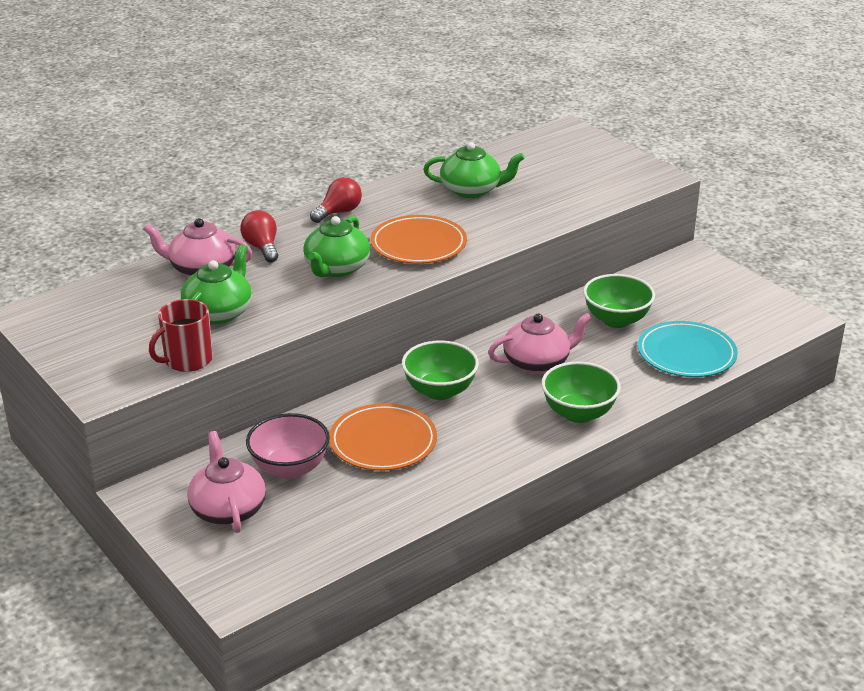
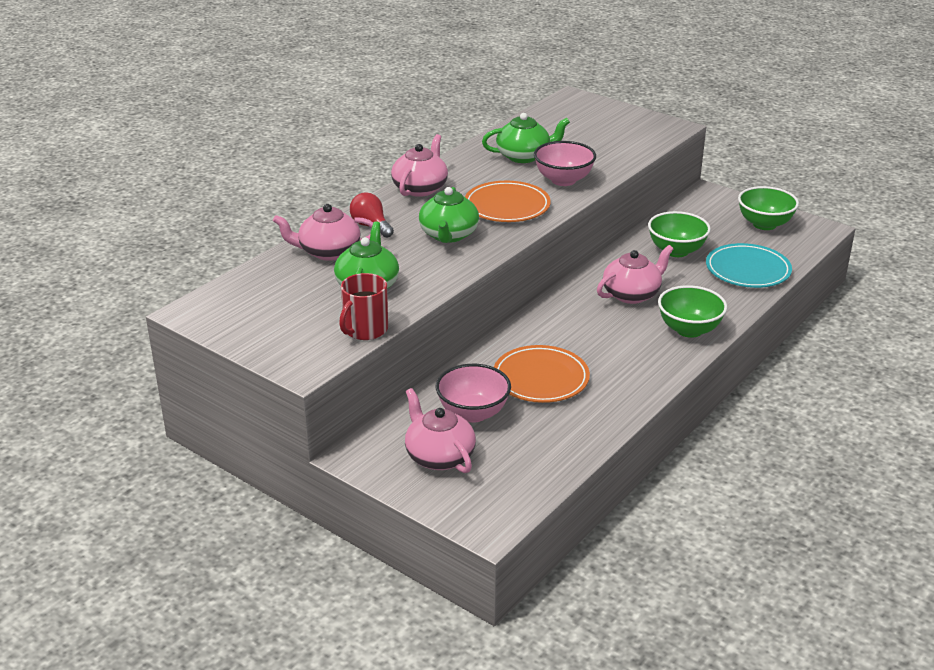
camera: 15 degrees left, 0 degrees up
(339, 212) = (420, 188): red light bulb -> pink teapot
(440, 391) = (564, 329): green bowl -> green bowl (764, 224)
(498, 223) = (563, 180): none -> pink bowl

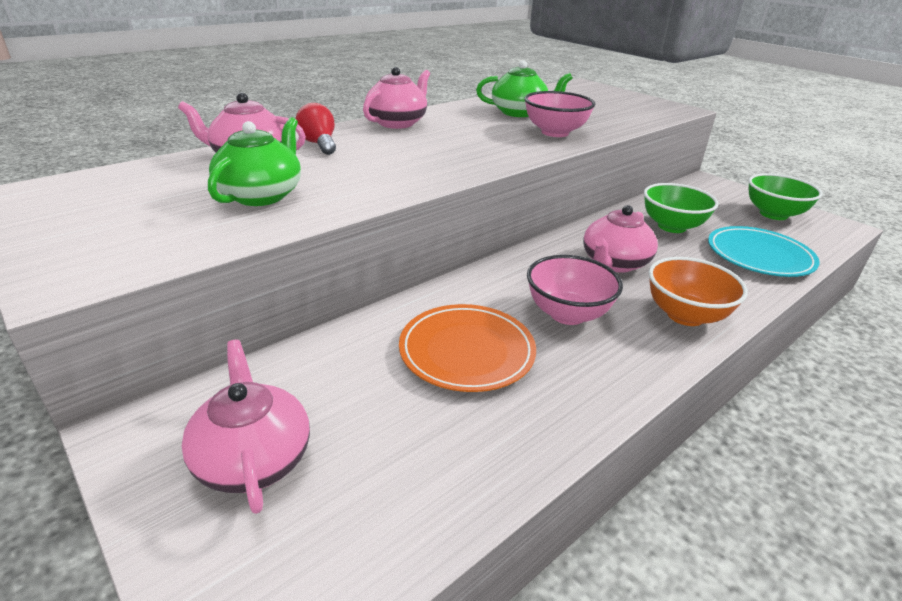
camera: 10 degrees right, 0 degrees up
(365, 330) = (206, 243): red mug -> none
(448, 235) = (400, 161): green teapot -> none
(473, 413) = (347, 389): pink bowl -> pink bowl (567, 314)
(507, 206) = (482, 145): orange plate -> none
(632, 294) = (614, 263): pink teapot -> pink teapot turned 150 degrees clockwise
(689, 330) = (685, 315): green bowl -> orange bowl

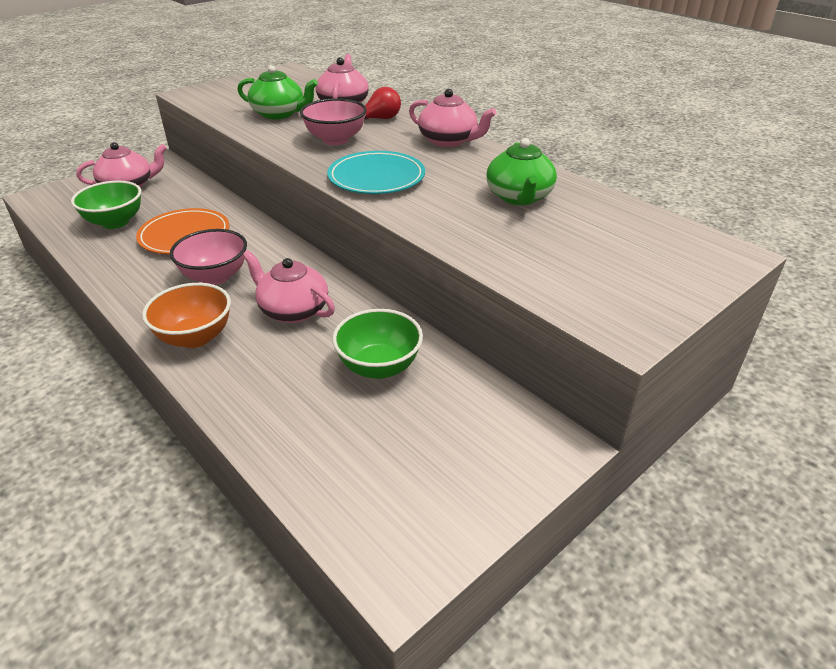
camera: 90 degrees right, 5 degrees up
(555, 132) = (446, 213): pink bowl -> pink bowl (335, 140)
(759, 256) = (300, 426): turquoise plate -> turquoise plate (376, 178)
(773, 214) = (435, 491): green bowl -> green bowl (115, 222)

